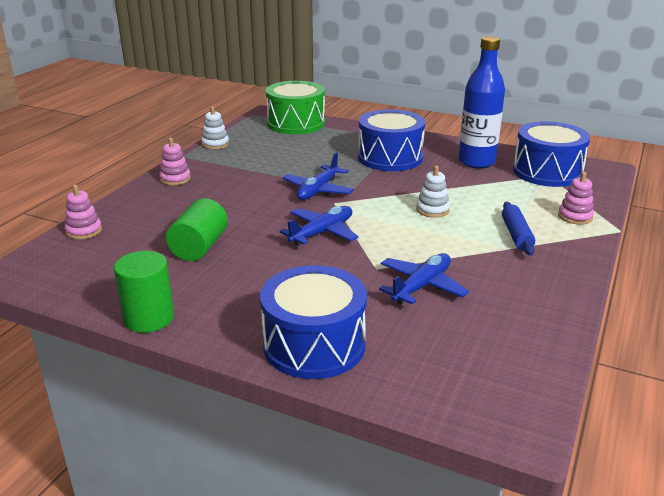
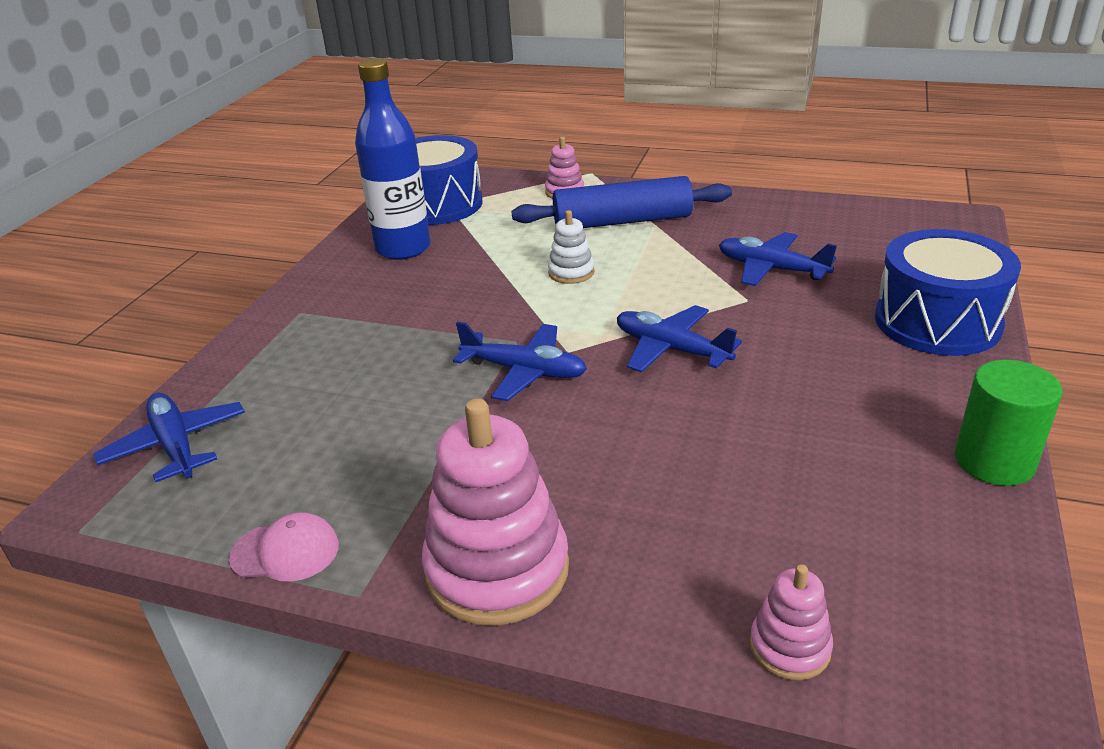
camera: 95 degrees left, 5 degrees up
(175, 179) = (497, 569): pink stacking toy -> pink stacking toy, size x2.02
(199, 247) = (772, 460): green cylinder -> none
(215, 144) = (285, 551): white stacking toy -> pink cap
(296, 123) = (176, 445): green drum -> blue plane
(390, 158) = (383, 317): blue drum -> none
(516, 235) = (622, 221): blue rolling pin -> blue rolling pin, size x1.76

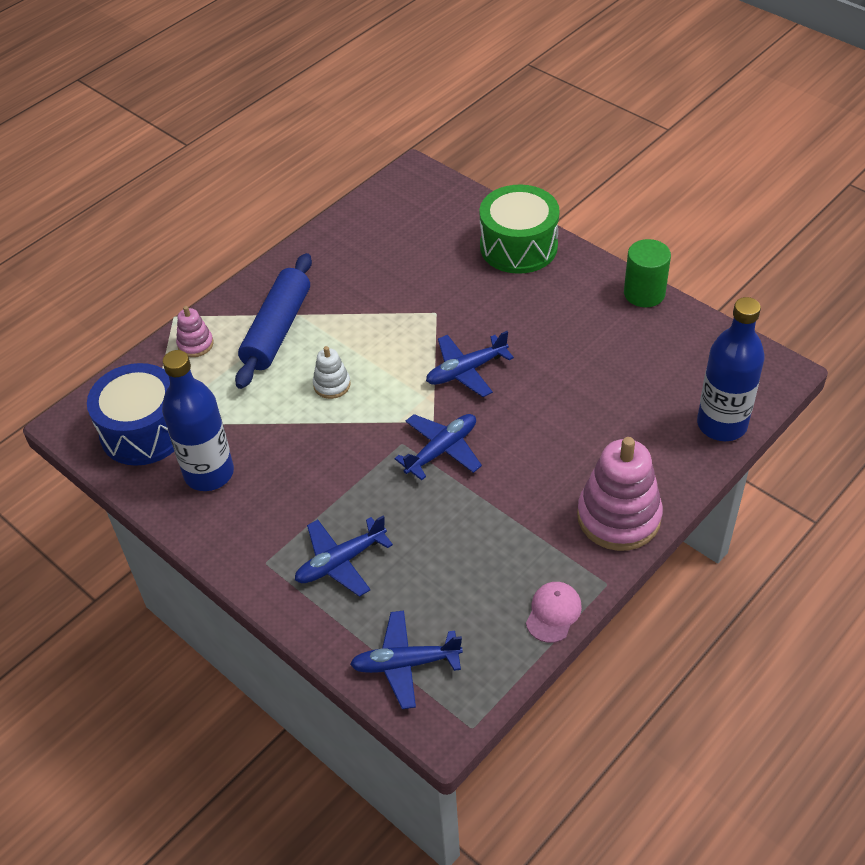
camera: 65 degrees left, 15 degrees up
(771, 269) = (407, 285): blue plane -> blue plane (340, 562)
(790, 647) = (721, 424): pink stacking toy -> blue bottle
(937, 322) = (518, 246): blue drum -> green drum

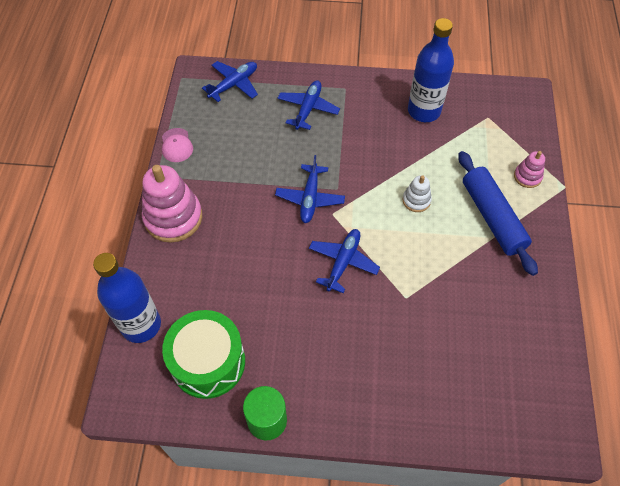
camera: 140 degrees right, 10 degrees up
(144, 431) = (486, 111): blue drum -> none
(518, 246) = (402, 407): green drum -> green drum (208, 362)

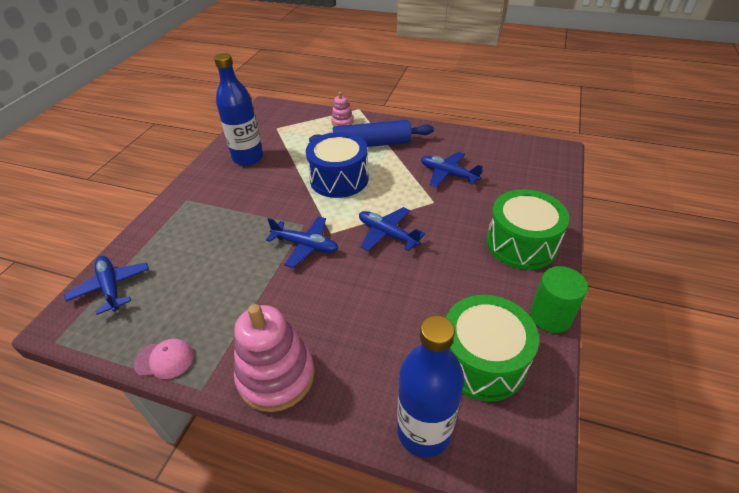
camera: 75 degrees left, 15 degrees down
(308, 108) = (193, 230): blue plane -> blue plane (448, 174)
(362, 392) = (521, 244): none -> green drum
(416, 200) = (339, 179): white stacking toy -> blue drum

